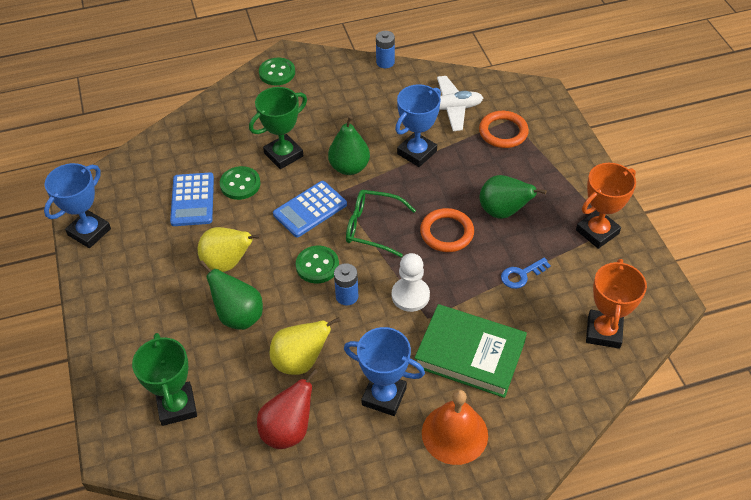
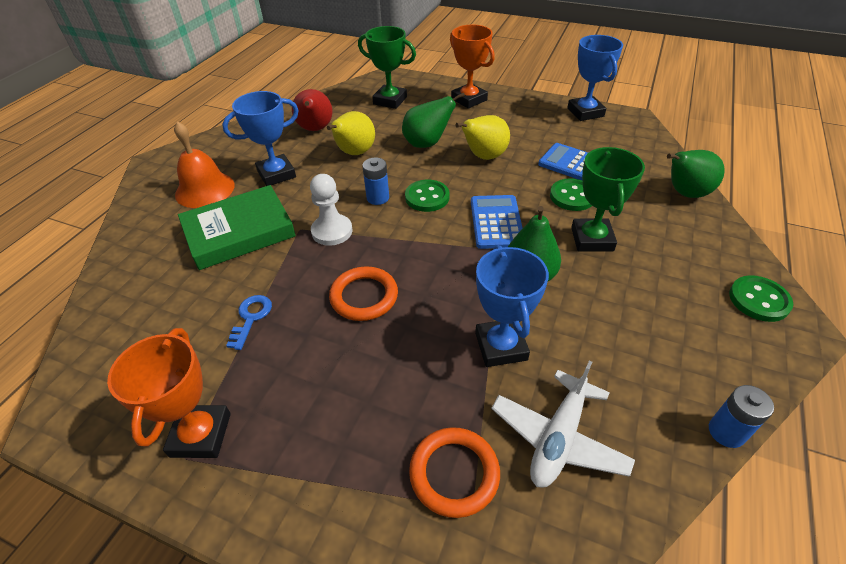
camera: 130 degrees right, 5 degrees down
(372, 227) = (431, 249): green glasses -> none
(503, 212) = (334, 363): green pear -> green pear (685, 193)
(603, 332) = (123, 332): orange trophy -> orange trophy (469, 99)

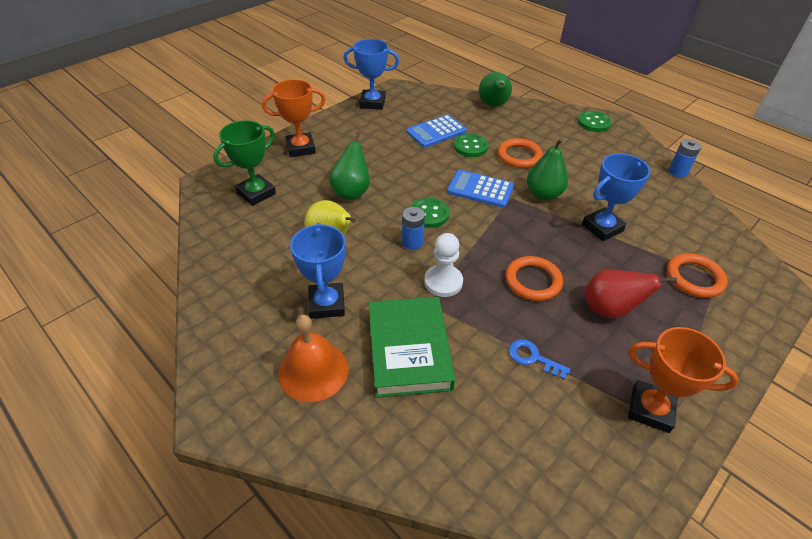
camera: 70 degrees left, 0 degrees up
(315, 129) = (263, 257): red pear -> red pear (609, 309)
(484, 157) = (394, 168): yellow pear -> none
(501, 346) = (602, 227): blue trophy -> blue trophy turned 45 degrees counterclockwise
(558, 438) = (674, 228): white plane -> none
(592, 239) = (519, 156): green trophy -> orange ring

